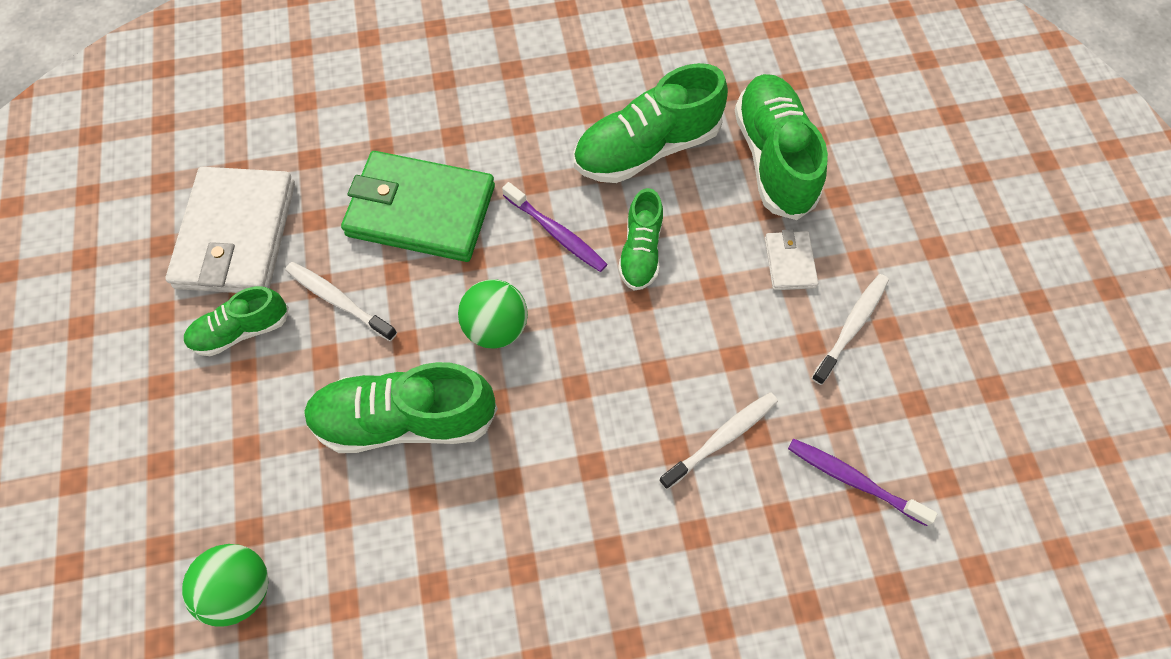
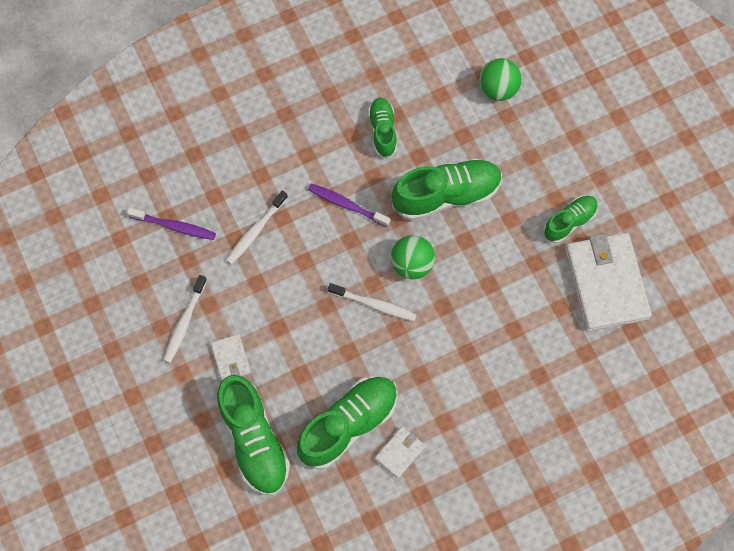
camera: 165 degrees right, 5 degrees up
(338, 300) = (518, 256): white toothbrush -> white toothbrush (374, 304)
(420, 210) = (491, 332): green wallet -> none
(556, 233) = (393, 340): purple toothbrush -> purple toothbrush (346, 205)
(590, 105) = (400, 452): none -> white wallet
(640, 251) = (333, 341): green shoe -> green shoe (382, 131)

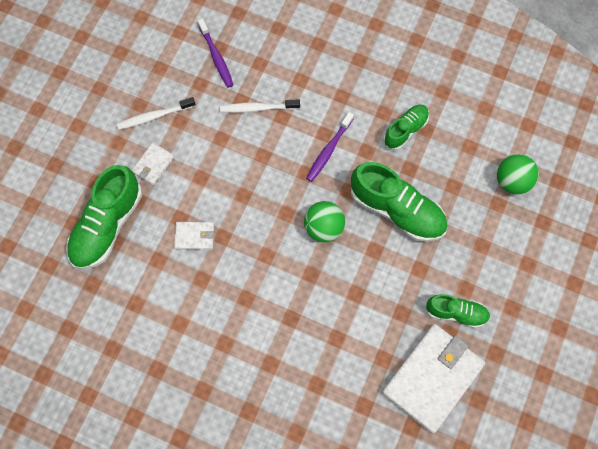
camera: 50 degrees right, 0 degrees up
(346, 205) = (329, 150): purple toothbrush -> purple toothbrush turned 135 degrees counterclockwise
(348, 424) = (168, 278): green shoe -> none
(374, 304) = (271, 226): white toothbrush -> none
(400, 452) = (176, 330): white wallet -> white wallet (194, 236)

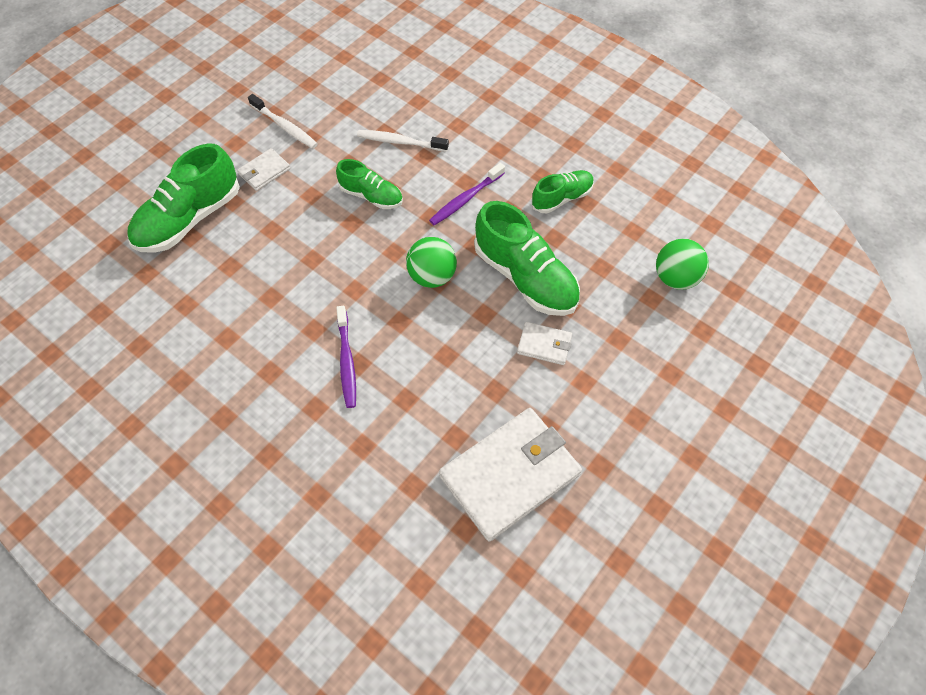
camera: 15 degrees right, 10 degrees down
(154, 116) = (285, 126): white toothbrush -> white toothbrush turned 135 degrees counterclockwise
(194, 236) = (281, 251): white wallet -> white wallet (544, 345)
(216, 57) = (373, 86): purple toothbrush -> purple toothbrush (347, 361)
(456, 313) = (563, 406): green shoe -> green shoe (371, 196)

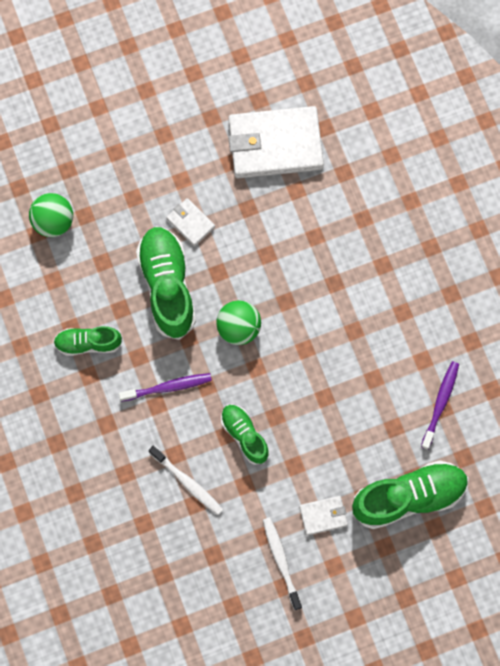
camera: 150 degrees left, 15 degrees up
(347, 361) = (342, 289): purple toothbrush -> purple toothbrush (440, 403)

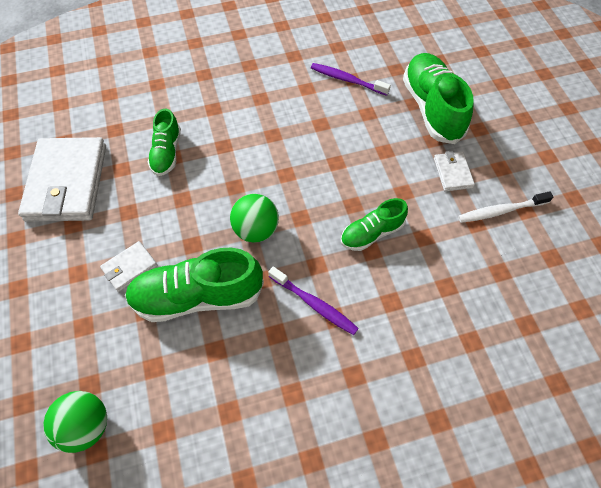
camera: 85 degrees left, 15 degrees down
(88, 343) = (252, 391): green shoe -> green shoe (166, 153)
(168, 387) = (314, 304): purple toothbrush -> purple toothbrush turned 135 degrees clockwise
(187, 482) = (423, 291): white toothbrush -> none

